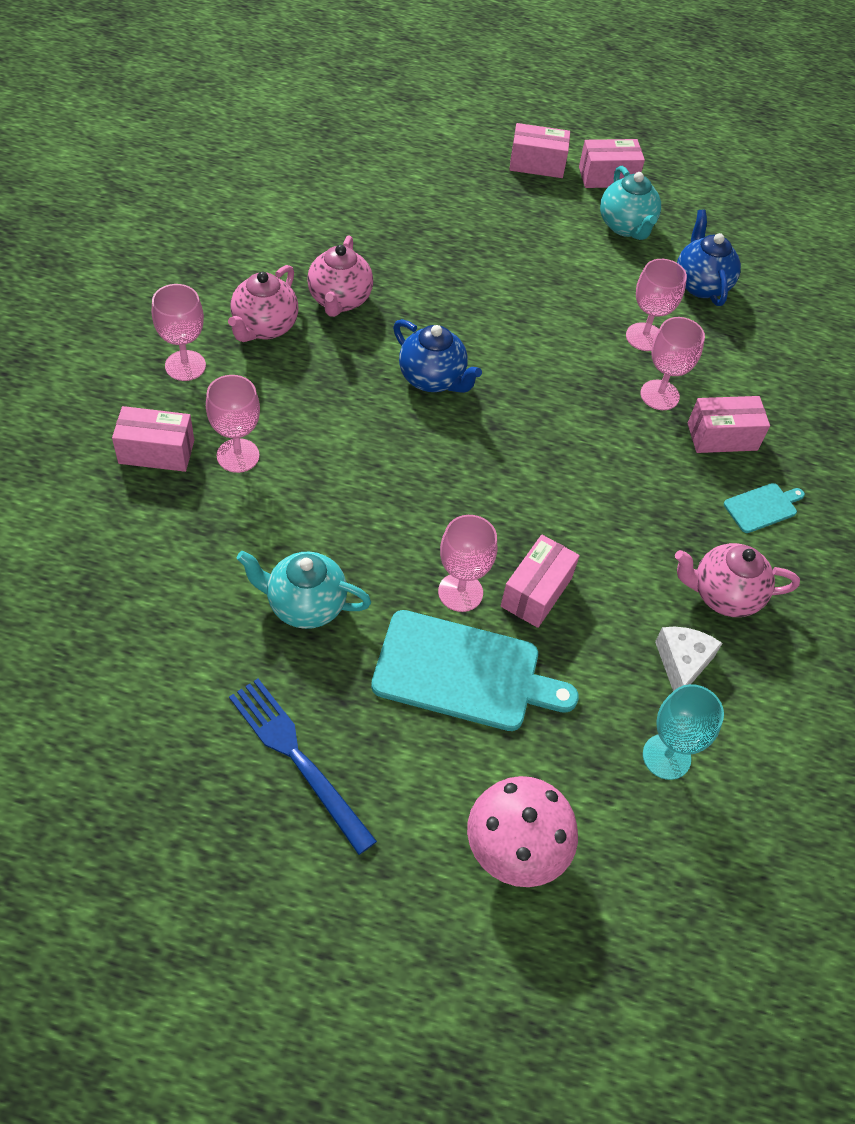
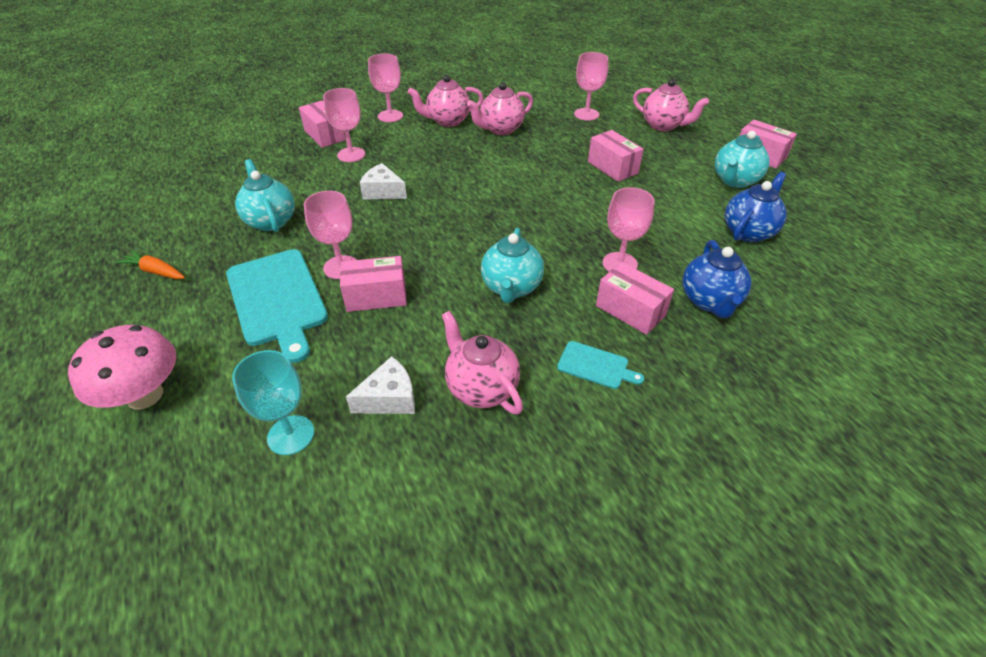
camera: 55 degrees right, 10 degrees down
(298, 758) = (155, 271): blue fork -> orange carrot
(354, 477) = (383, 192): none -> white cheese
(433, 379) = (492, 180): blue teapot -> blue teapot (709, 301)
(484, 187) = (663, 126): none -> pink teapot
(537, 164) = (716, 131): pink box -> pink box (612, 167)
(620, 489) = (511, 288): none -> turquoise teapot
(644, 337) = (658, 233): pink goblet -> pink goblet (586, 114)

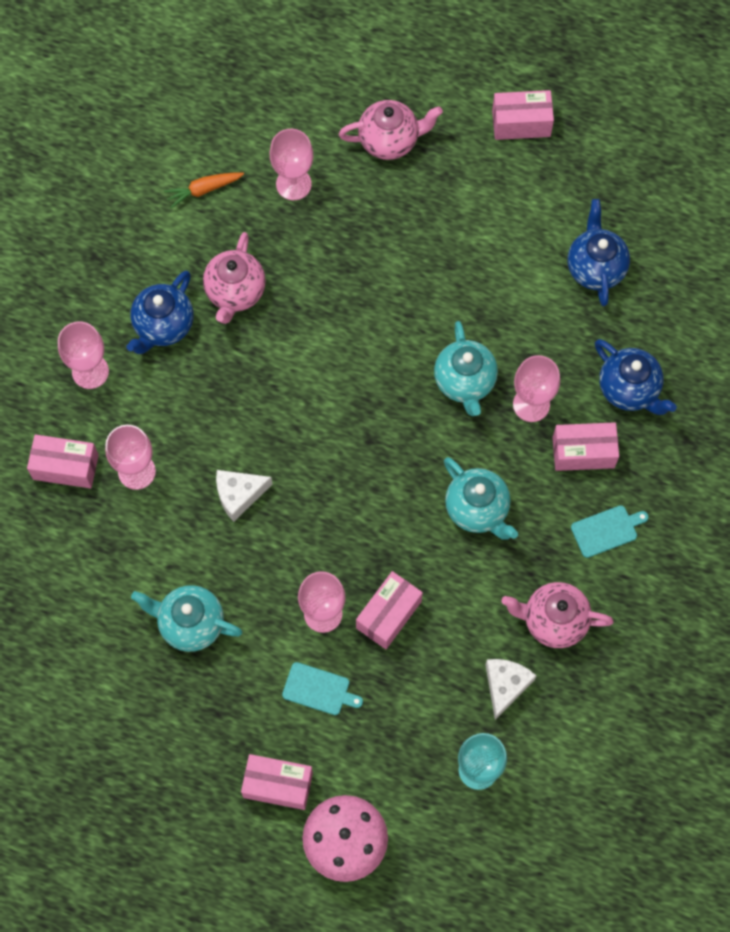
camera: 45 degrees left, 25 degrees up
(155, 271) = (180, 762): orange carrot -> orange carrot (203, 190)
(277, 299) = (319, 689): turquoise cutting board -> turquoise cutting board, size x0.48
(447, 121) = (163, 326): pink teapot -> blue teapot
(612, 167) = (407, 265): pink box -> pink box (278, 785)
(735, 181) = (530, 192): turquoise teapot -> turquoise teapot (465, 382)

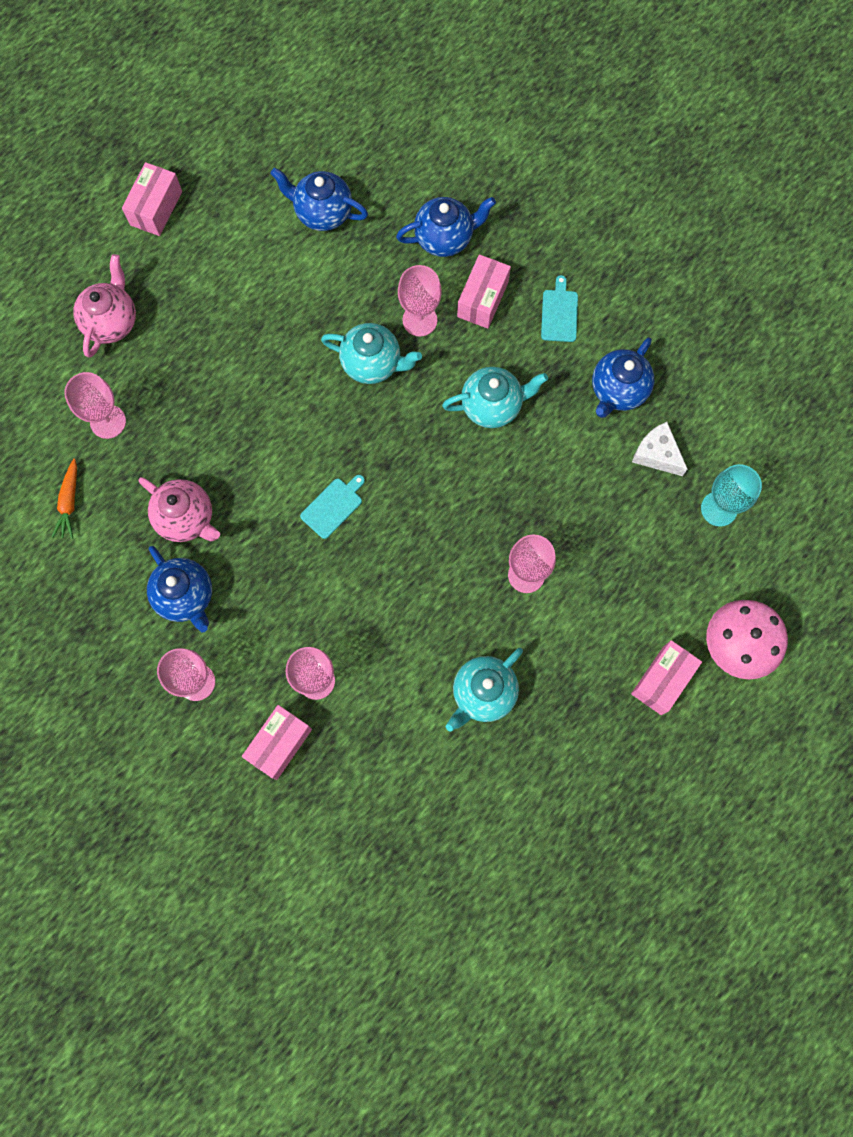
camera: 65 degrees left, 5 degrees up
(239, 495) = (383, 599): white cheese -> none
(319, 689) = (593, 608): turquoise cutting board -> turquoise cutting board (333, 506)
(388, 614) = (552, 520): pink box -> none
(553, 621) = (618, 391): pink teapot -> blue teapot

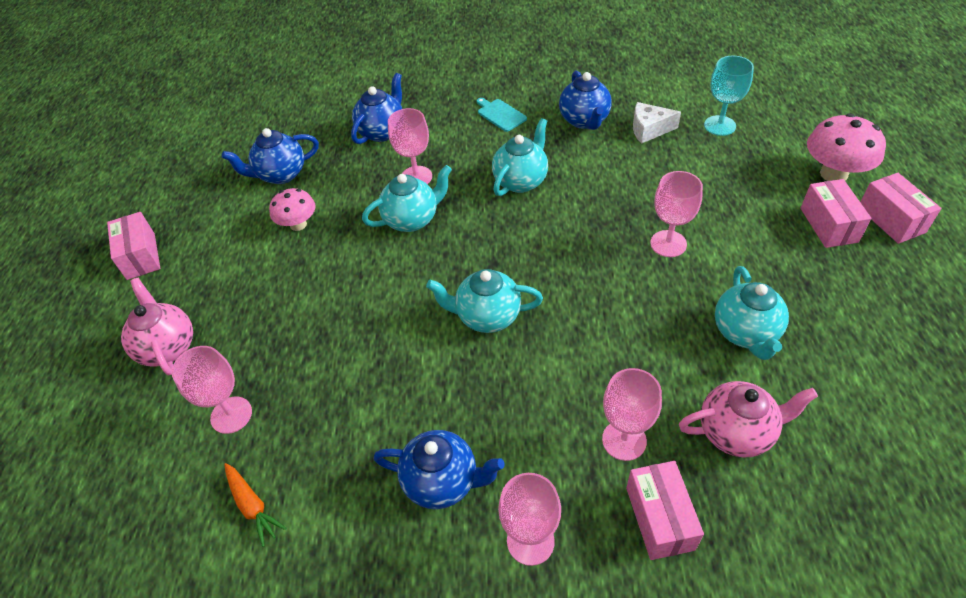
camera: 40 degrees left, 25 degrees down
(186, 518) = (378, 423): pink teapot -> pink teapot (736, 432)
(288, 285) = (298, 224): none -> pink mushroom
(333, 506) = (487, 316): turquoise cutting board -> turquoise teapot
(483, 299) = (444, 140): pink box -> pink box (891, 220)

